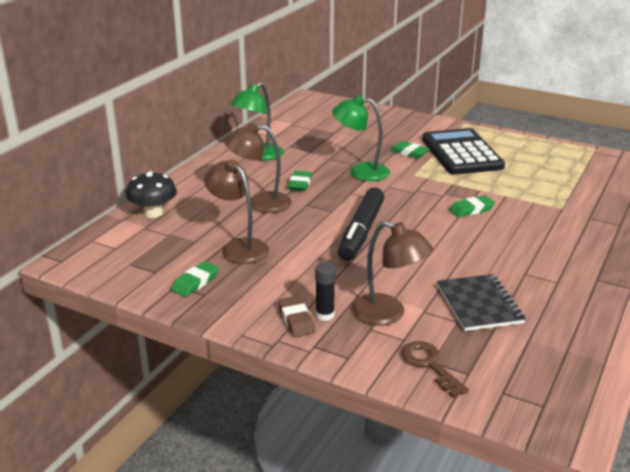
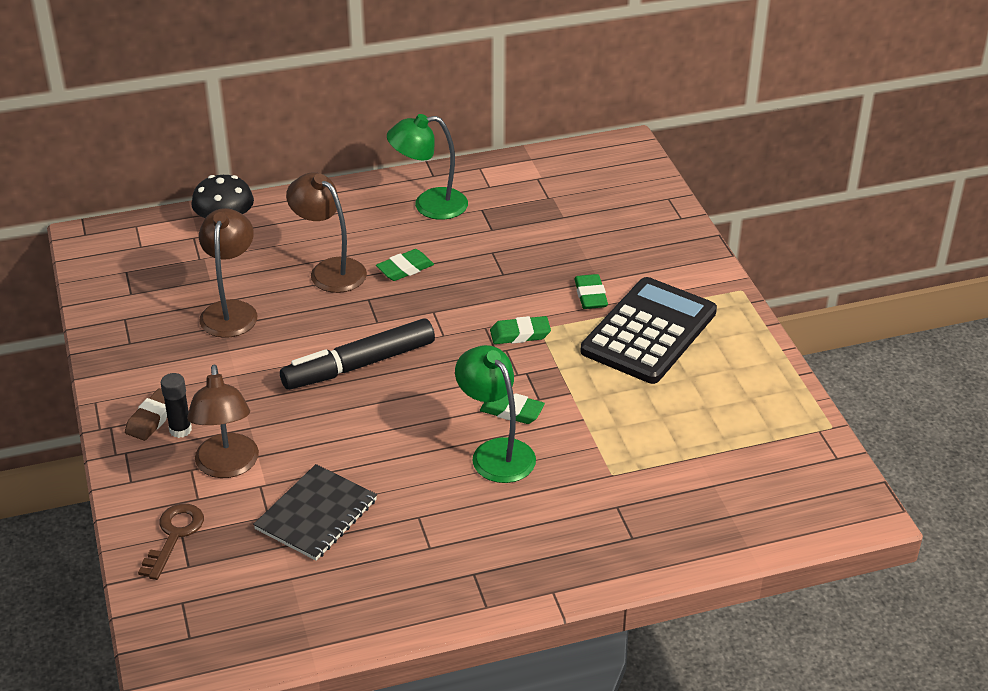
camera: 45 degrees right, 10 degrees up
(195, 282) = (142, 326): green eraser -> green eraser (520, 334)
(360, 172) = (491, 290): green lamp -> green lamp (496, 452)

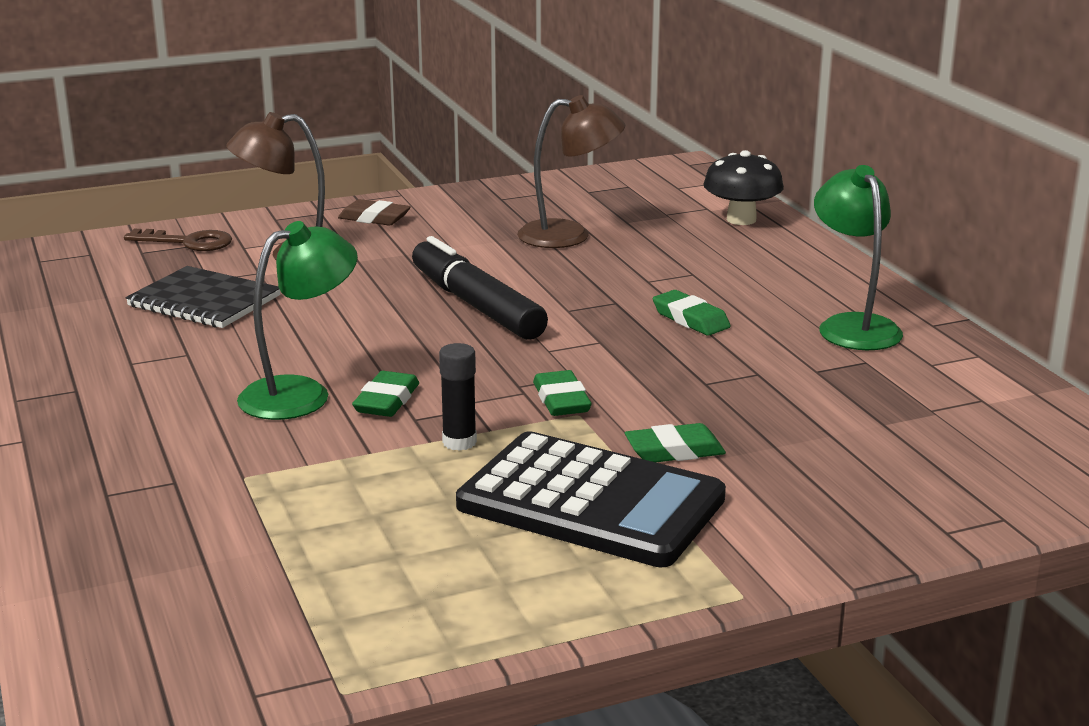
camera: 85 degrees right, 15 degrees down
(180, 430) = (355, 231): black glue stick -> black glue stick (459, 442)
(330, 270) = (669, 277): brown lamp -> none

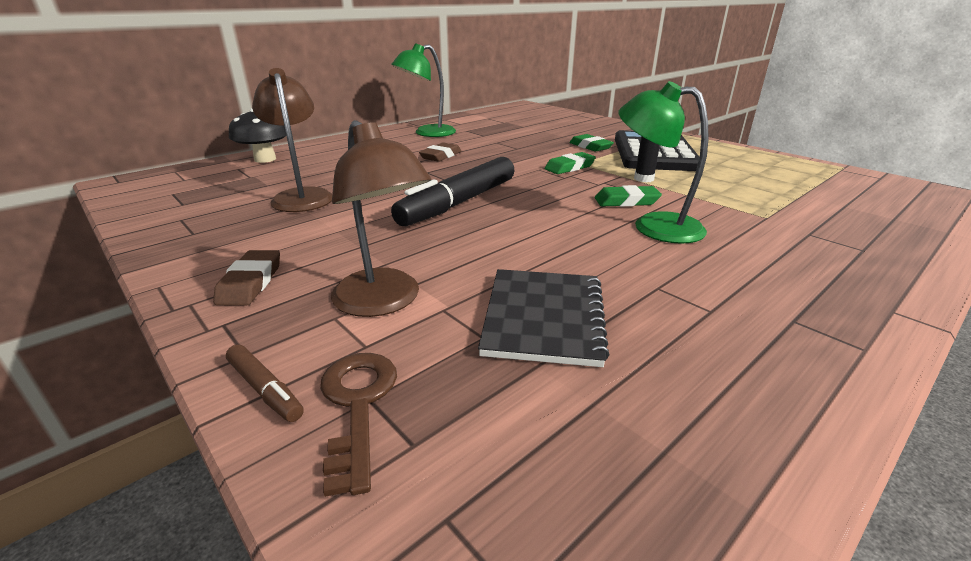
camera: 110 degrees left, 5 degrees up
(232, 223) = (265, 389): none -> brown marker
(690, 319) = (440, 156): green eraser -> brown eraser

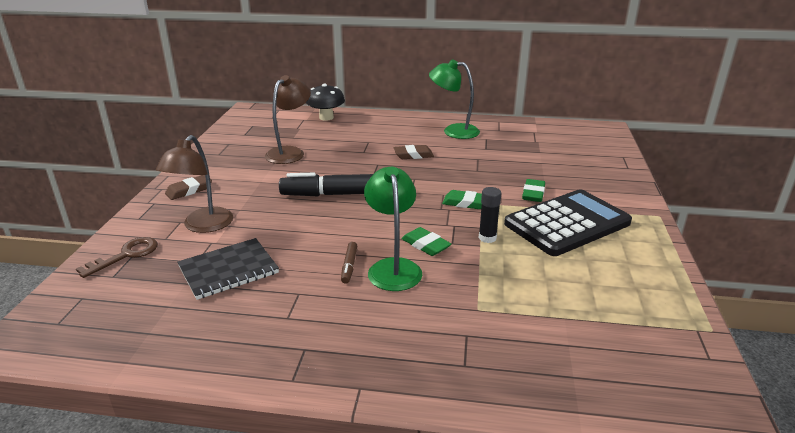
camera: 50 degrees right, 0 degrees up
(265, 389) = (121, 233): brown marker -> brown marker (349, 266)

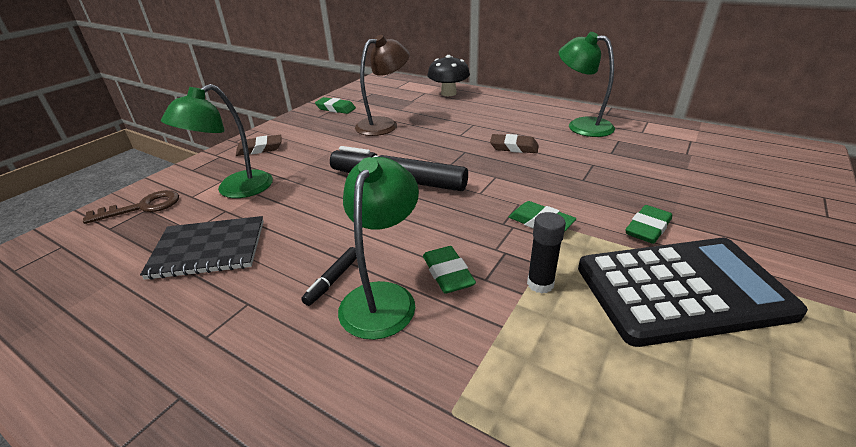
camera: 25 degrees right, 5 degrees up
(203, 226) = (235, 190): brown lamp -> green lamp
(229, 144) = (335, 108): none -> green eraser
(349, 266) = (333, 280): brown marker -> black marker

